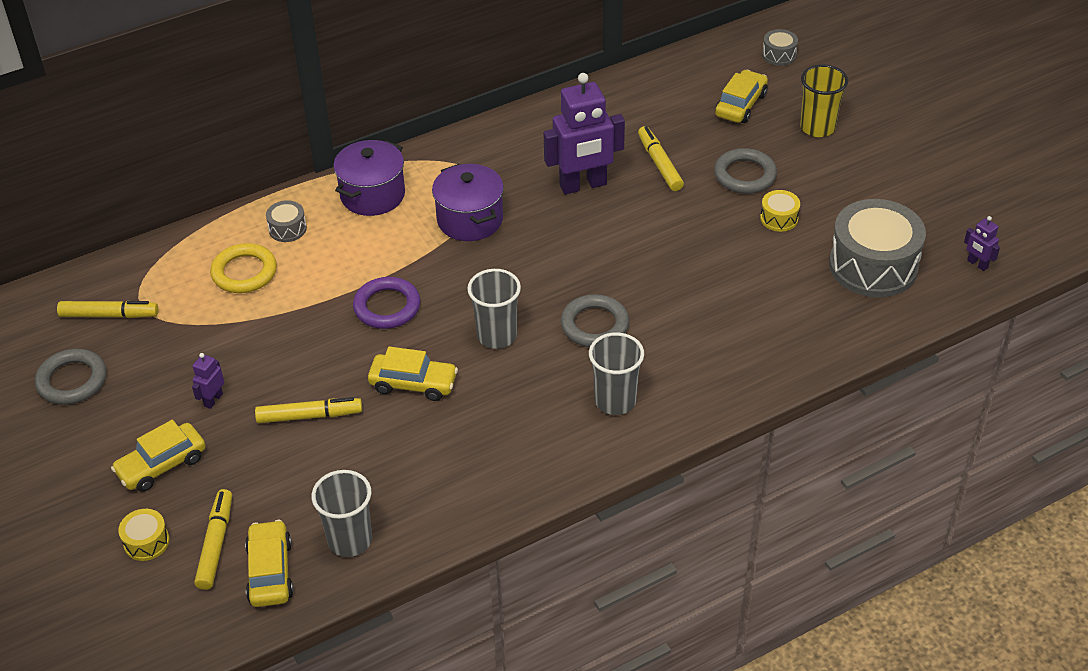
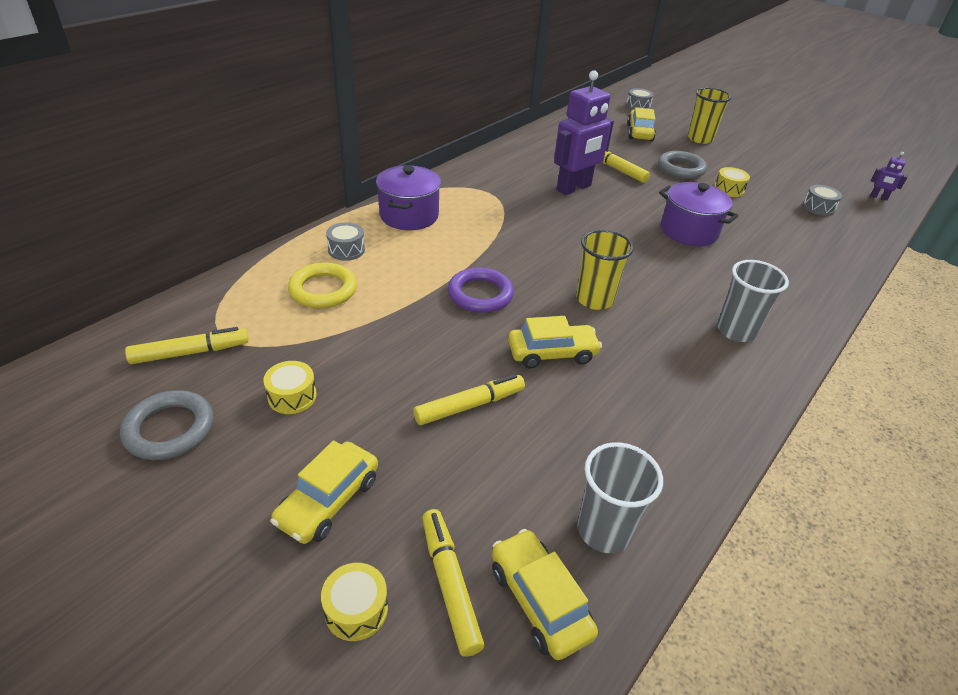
camera: 25 degrees left, 5 degrees down
(172, 374) = (292, 396): none -> yellow drum
(213, 400) = (354, 413): purple robot -> none
(470, 220) = (504, 221): purple pot -> purple pot (688, 231)
(497, 335) = (594, 299): grey cup -> yellow cup
(594, 325) = (667, 277): grey ring -> none
(873, 266) = (818, 207): grey drum -> grey drum, size x0.44

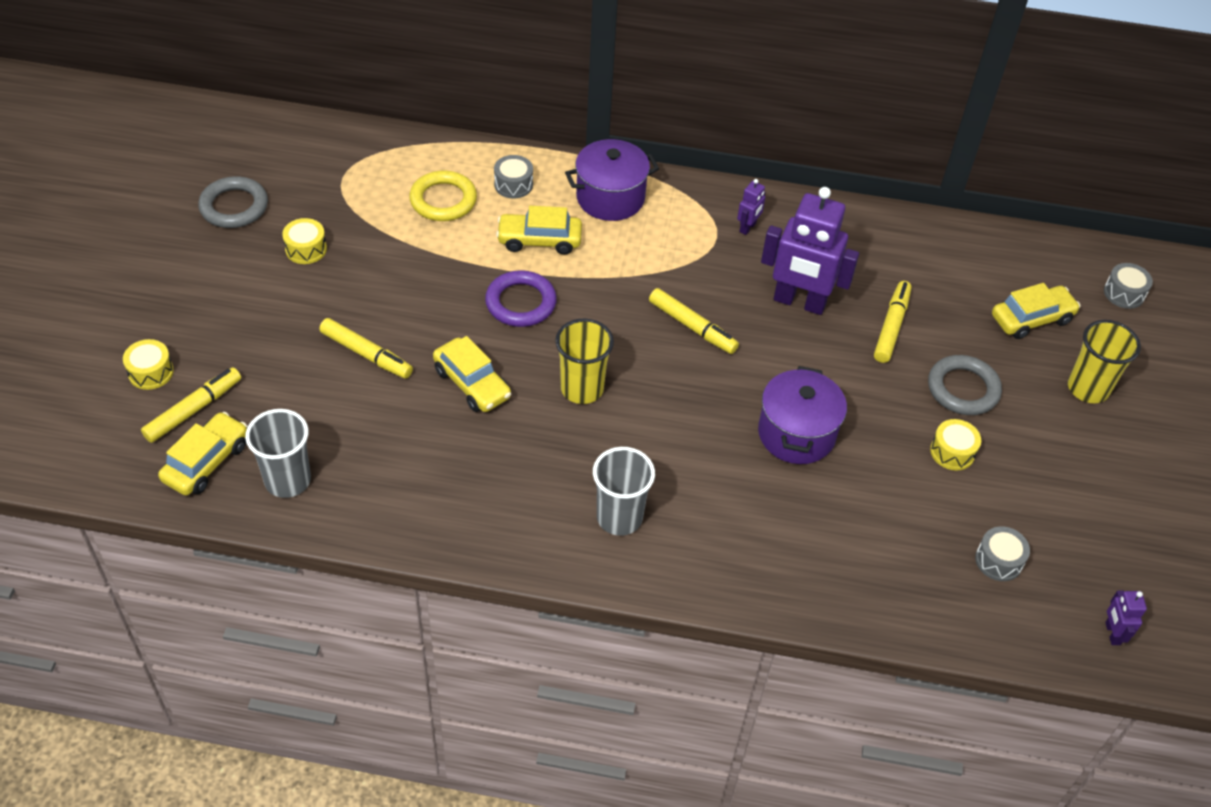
camera: 60 degrees right, 10 degrees up
(190, 352) = (312, 171): yellow marker -> yellow marker (692, 327)
(328, 501) = (223, 318): yellow car -> yellow car (539, 240)
(491, 179) = (748, 227): none -> purple robot

